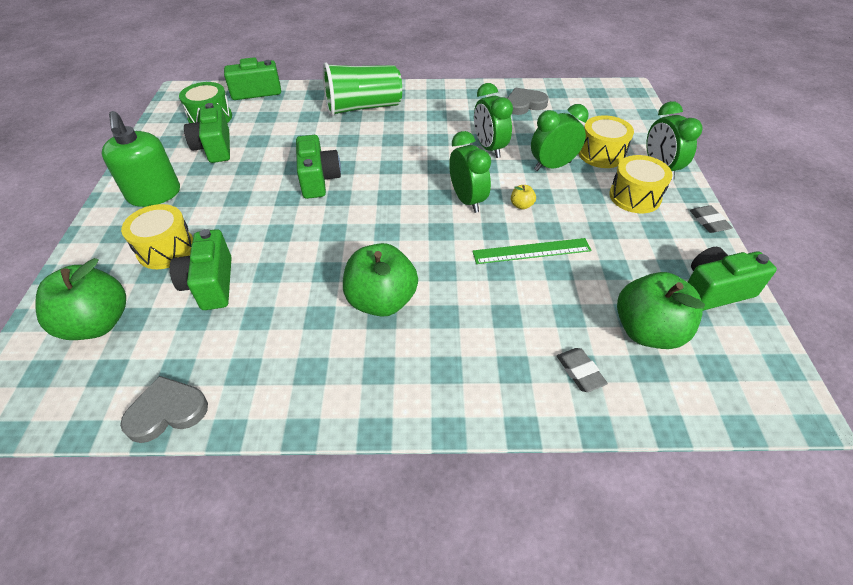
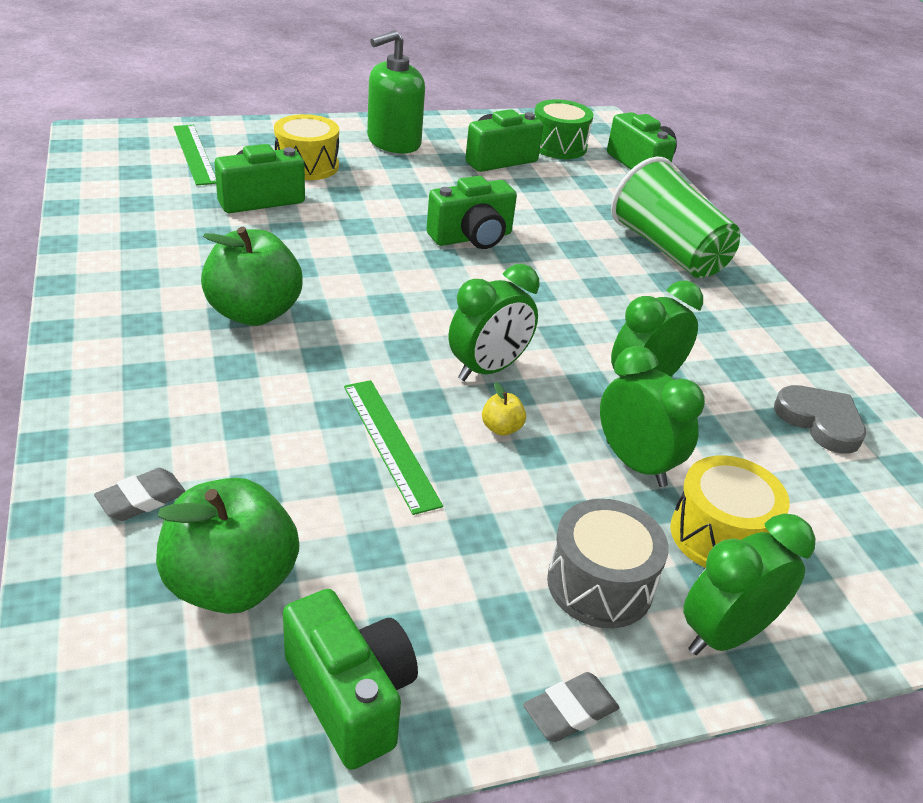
camera: 70 degrees right, 10 degrees down
(97, 323) = (195, 154): green apple -> green ruler
(167, 411) = (87, 208): grey heart -> none
(635, 196) = (600, 584): yellow drum -> grey drum

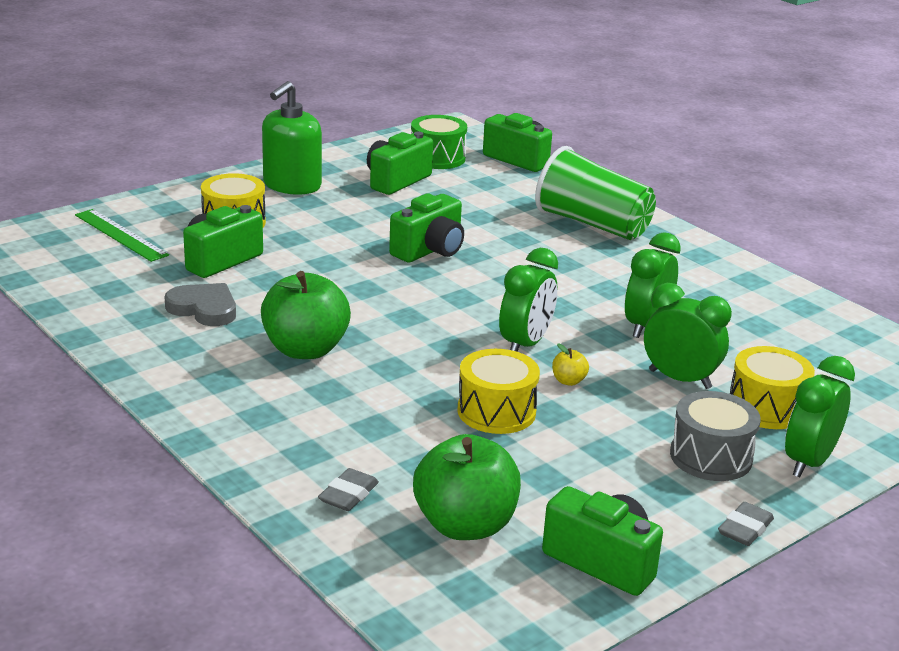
camera: 20 degrees left, 10 degrees down
(390, 443) = (496, 411): green ruler -> yellow drum
(820, 421) = (784, 320): grey heart -> grey heart (204, 309)

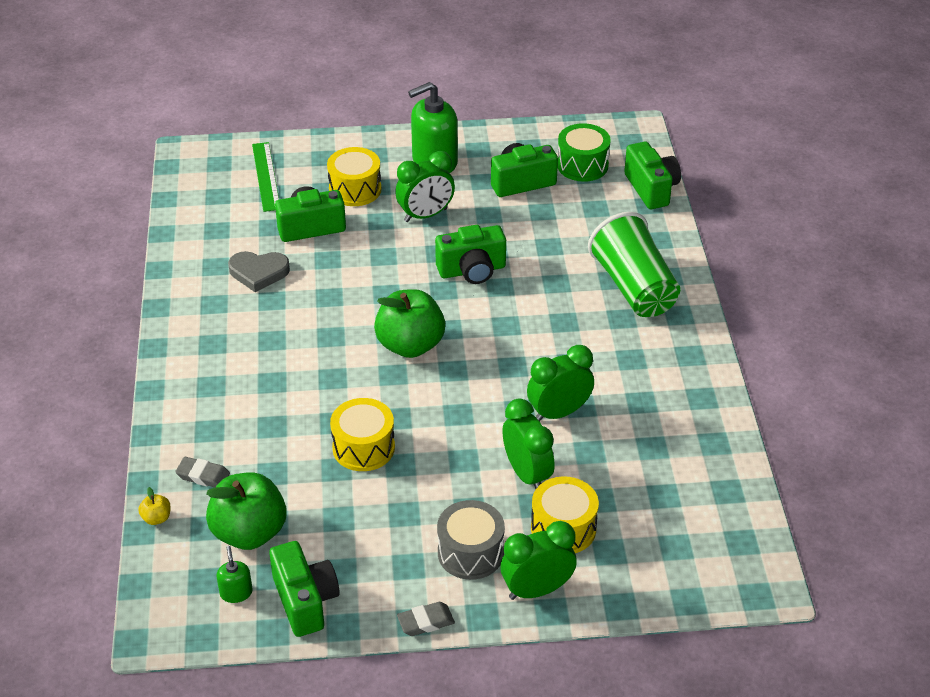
camera: 35 degrees right, 15 degrees up
(204, 309) = (258, 272): grey heart -> grey heart turned 120 degrees clockwise
(305, 349) = (290, 338): green apple -> green apple (410, 345)
(348, 495) = (203, 475): grey eraser -> grey eraser turned 45 degrees clockwise
(518, 585) = (236, 593): none -> green soap dispenser
(525, 344) = (447, 394): green clock -> green clock (425, 215)
(568, 381) = (442, 441): yellow apple -> yellow apple (156, 518)

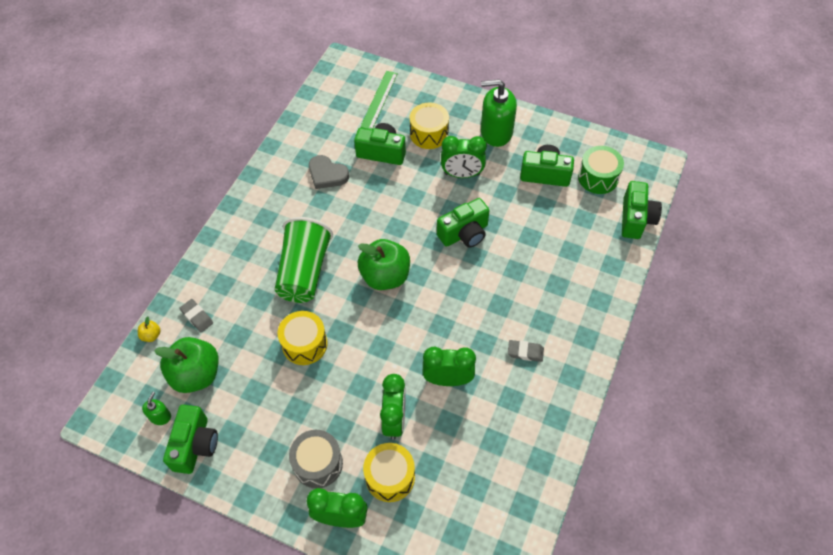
camera: 30 degrees right, 15 degrees up
(425, 622) = (256, 503): grey eraser -> grey eraser (525, 352)
(472, 270) = (464, 233): green camera -> green camera turned 45 degrees counterclockwise
(634, 287) = (568, 299): green cup -> green cup (304, 271)

